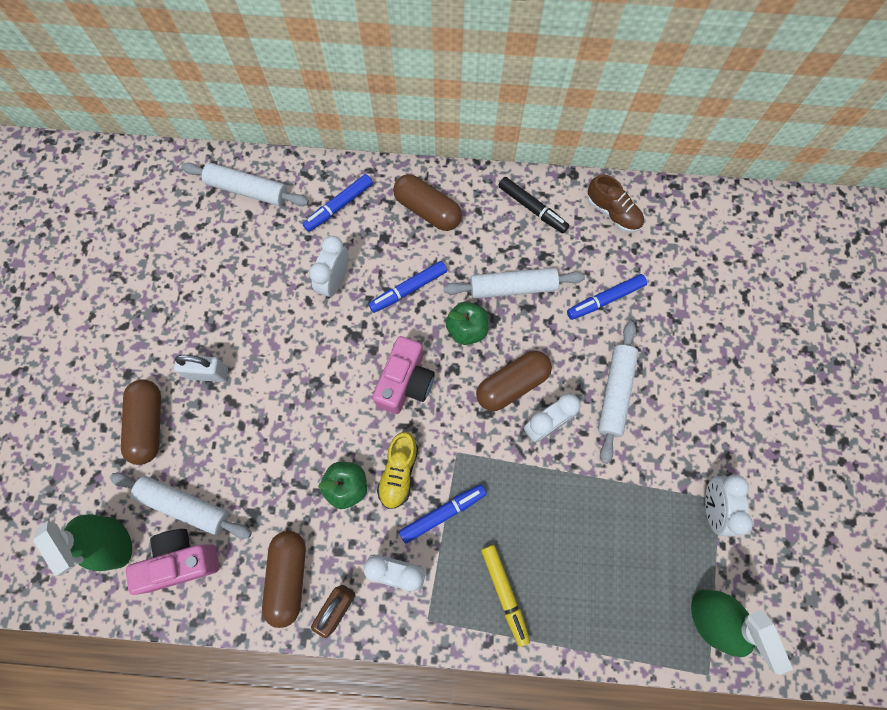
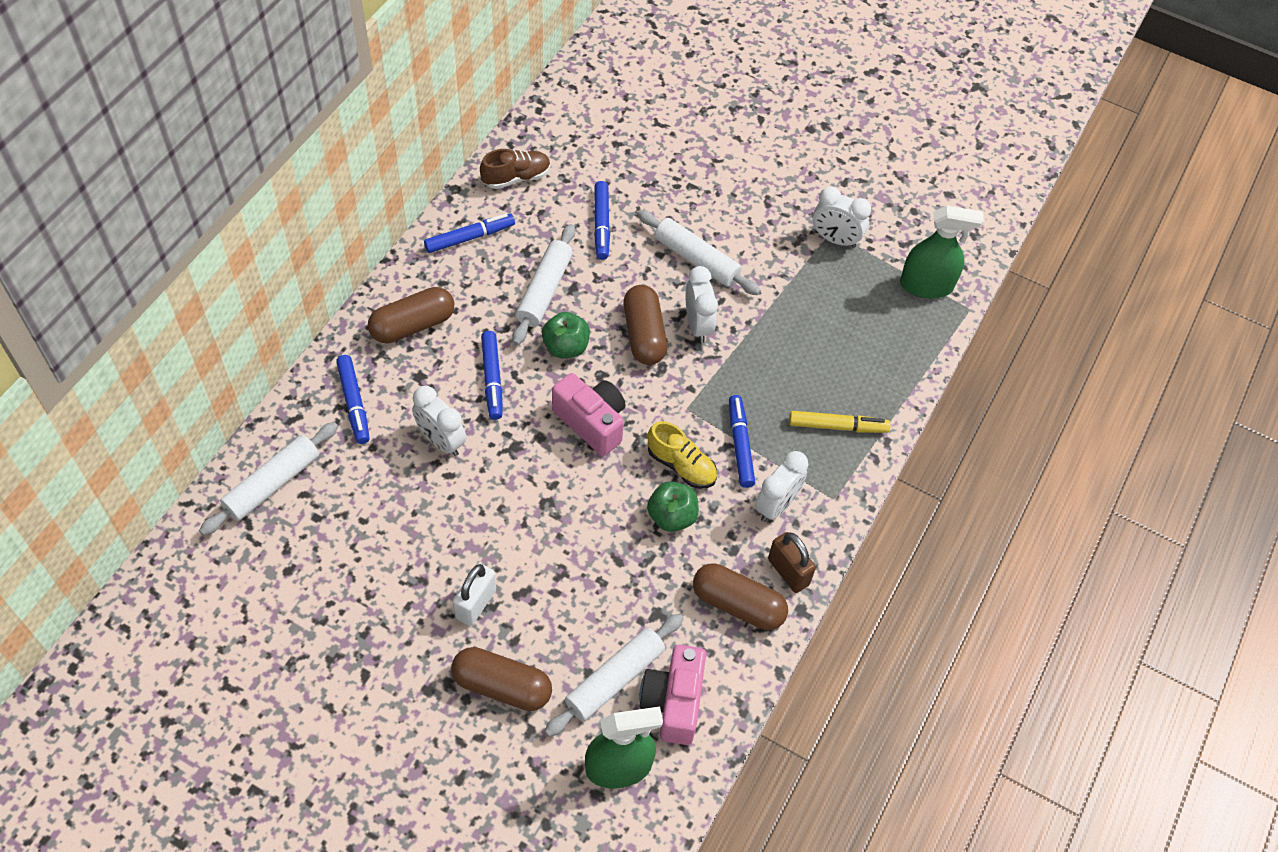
camera: 70 degrees left, 15 degrees down
(532, 208) = (469, 237): black marker -> blue marker

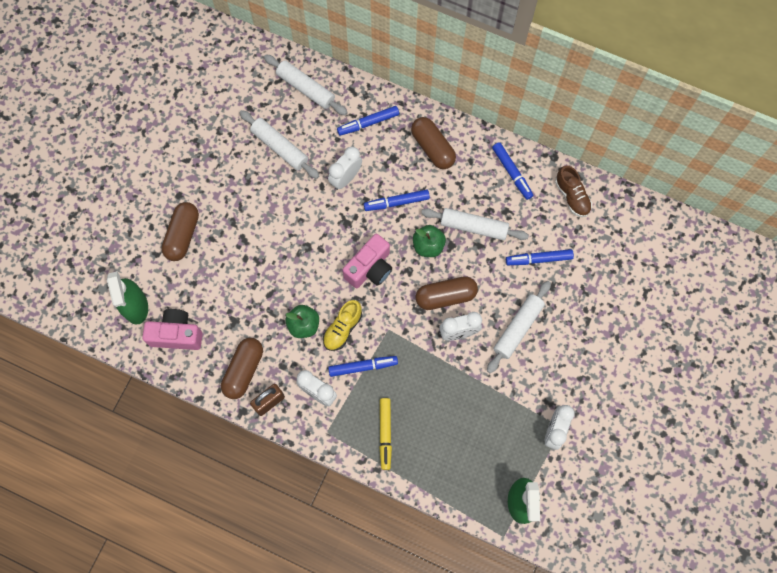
camera: 90 degrees right, 15 degrees up
(476, 604) = (234, 214): white padlock -> none
(614, 679) = (190, 299): white rolling pin -> white rolling pin (280, 147)

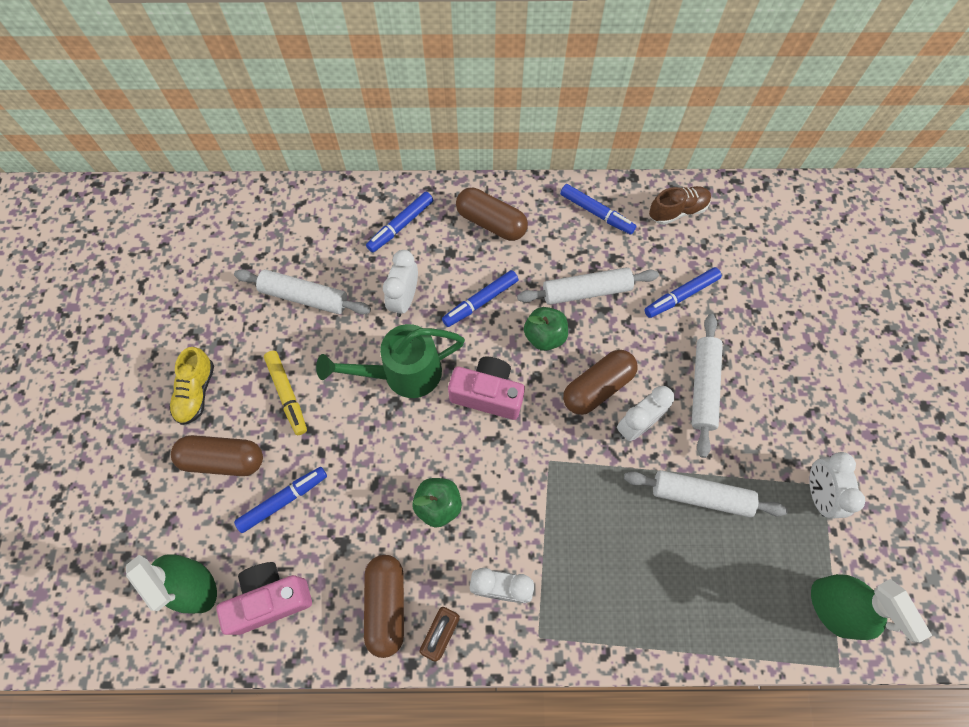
camera: 25 degrees left, 5 degrees down
(182, 235) = (223, 459): brown capsule -> brown capsule turned 75 degrees counterclockwise
(306, 88) = (306, 216): white rolling pin -> white rolling pin (700, 496)
(321, 230) = (403, 373): none -> green watering can
(342, 329) = (491, 486): yellow shoe -> yellow shoe (196, 392)
(362, 367) = (541, 524): blue marker -> blue marker (283, 500)
(370, 268) = (488, 394): pink camera -> pink camera turned 90 degrees counterclockwise
(385, 434) = (616, 601): yellow marker -> yellow marker (287, 394)
(572, 196) = (677, 211): brown shoe -> brown shoe turned 60 degrees counterclockwise

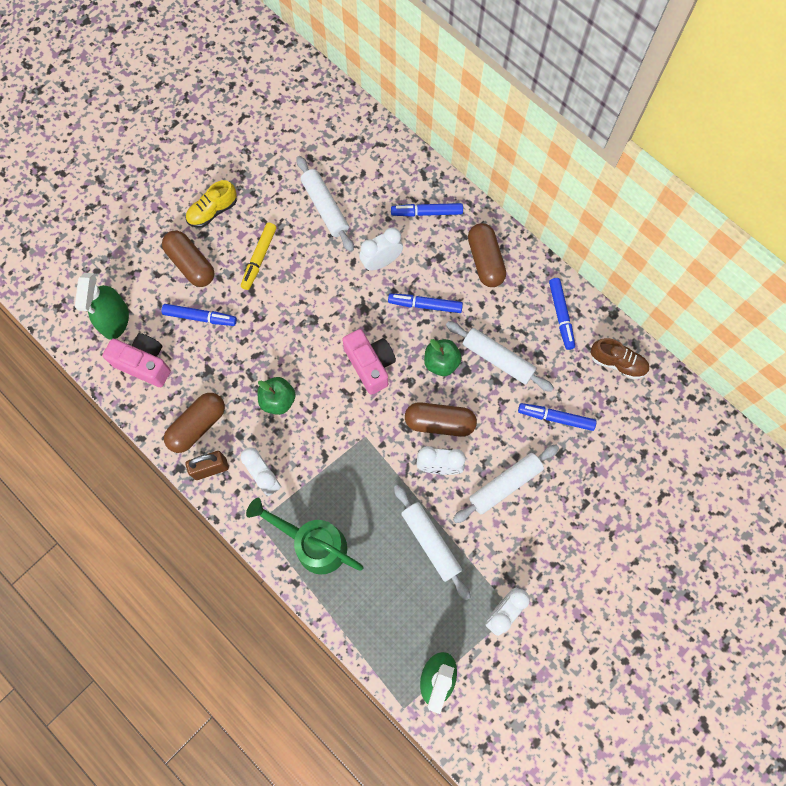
camera: 45 degrees right, 5 degrees up
(403, 373) = (335, 307): green watering can -> green watering can (314, 544)

